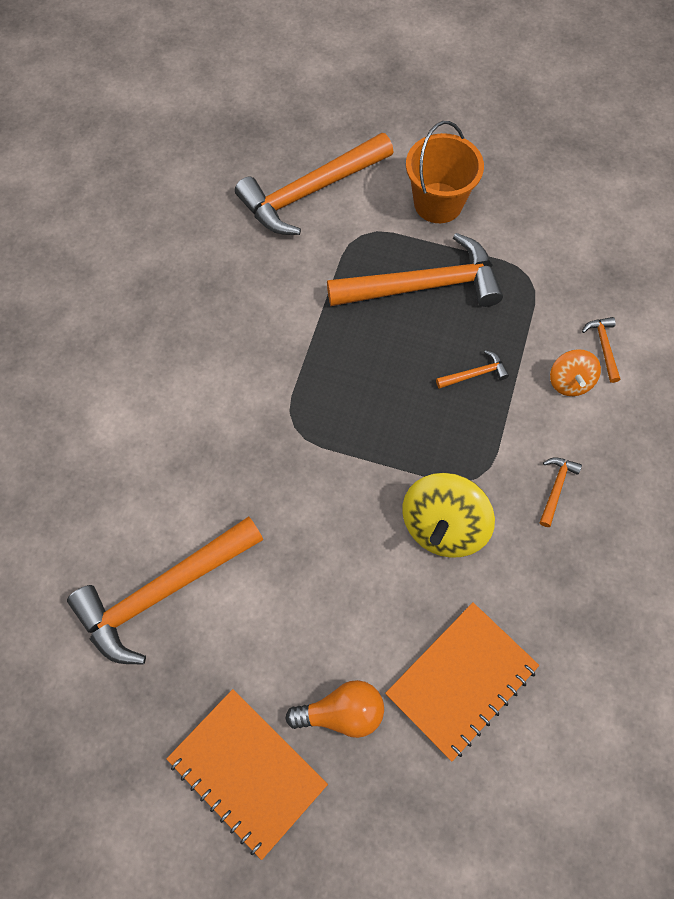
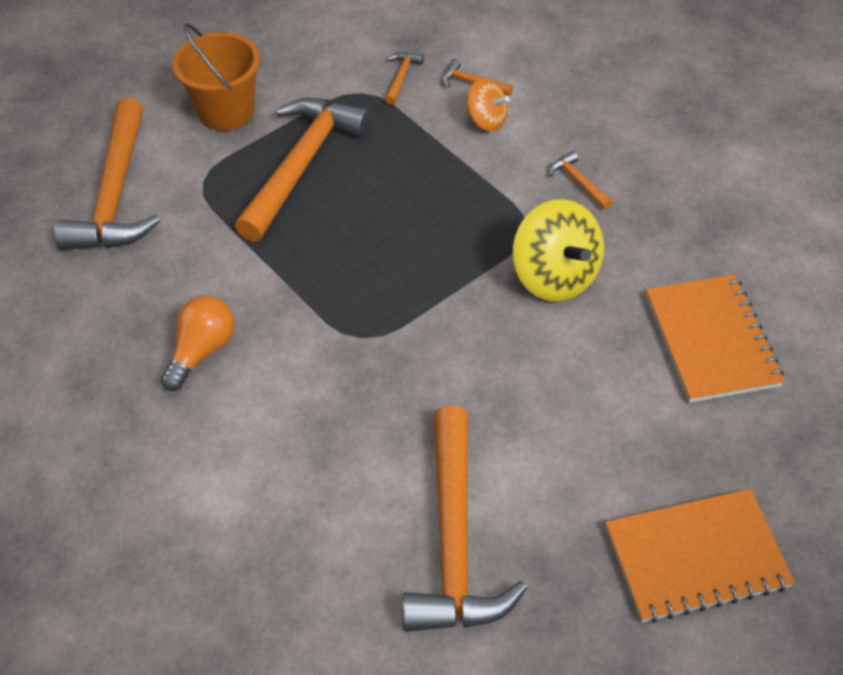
camera: 55 degrees left, 15 degrees down
(342, 713) = (685, 447): orange light bulb -> orange light bulb (202, 351)
(474, 374) = (424, 177): orange hammer -> orange hammer (401, 77)

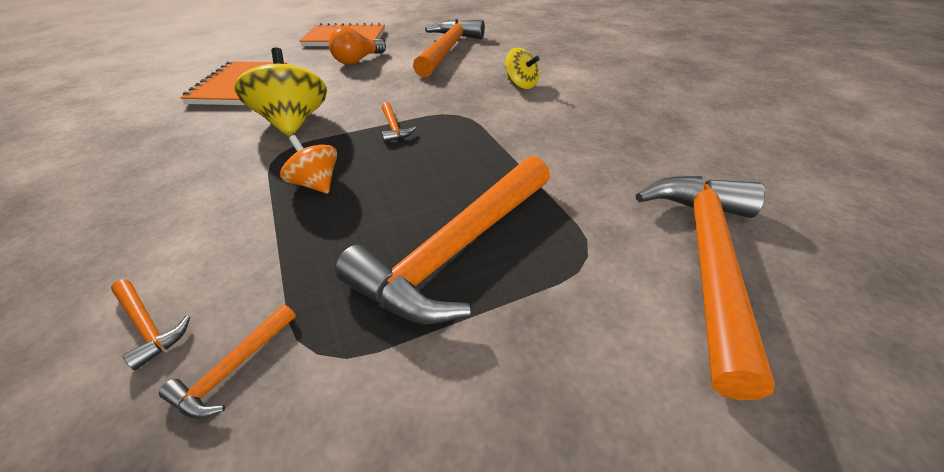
camera: 165 degrees left, 10 degrees down
(202, 351) = (581, 122): orange light bulb -> orange light bulb (358, 61)
(226, 111) = (552, 370): orange bucket -> none
(291, 432) = (521, 85): none -> yellow spinning top
(486, 120) = (197, 260): orange spinning top -> orange spinning top (316, 184)
(578, 182) = (192, 177): orange hammer -> orange hammer (393, 127)

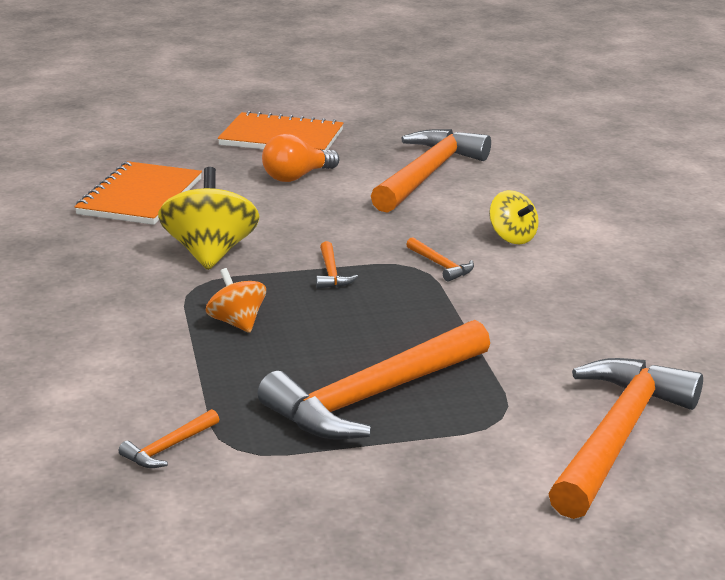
camera: 10 degrees right, 15 degrees down
(148, 326) = (92, 413): orange hammer -> orange hammer (440, 265)

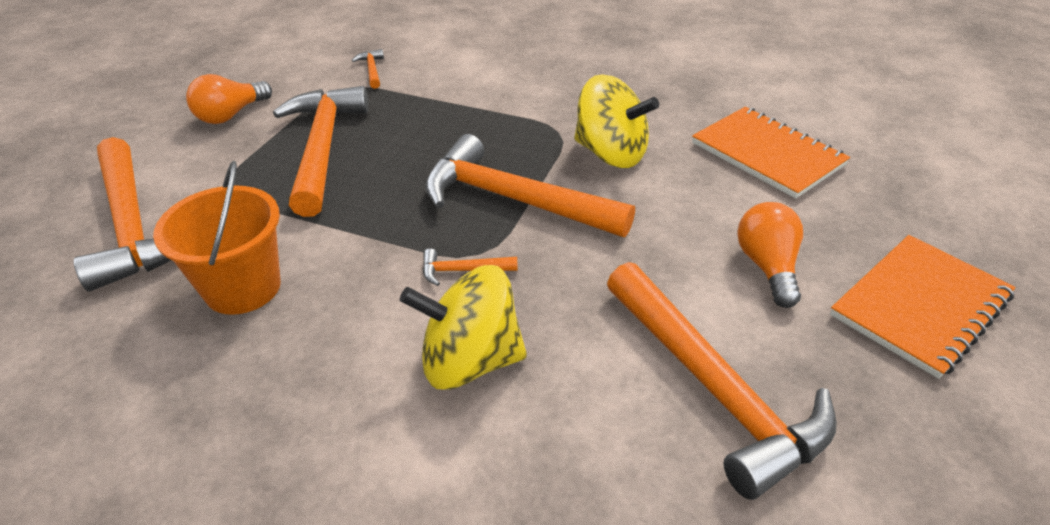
camera: 125 degrees right, 15 degrees up
(237, 323) = (482, 130): orange spinning top -> none
(331, 273) = (514, 200): orange hammer -> orange hammer, size x2.48
(388, 498) = (231, 115): none -> orange light bulb
(512, 237) = (469, 361): yellow spinning top -> yellow spinning top, size x1.71
(585, 339) = (243, 287): none -> orange bucket

